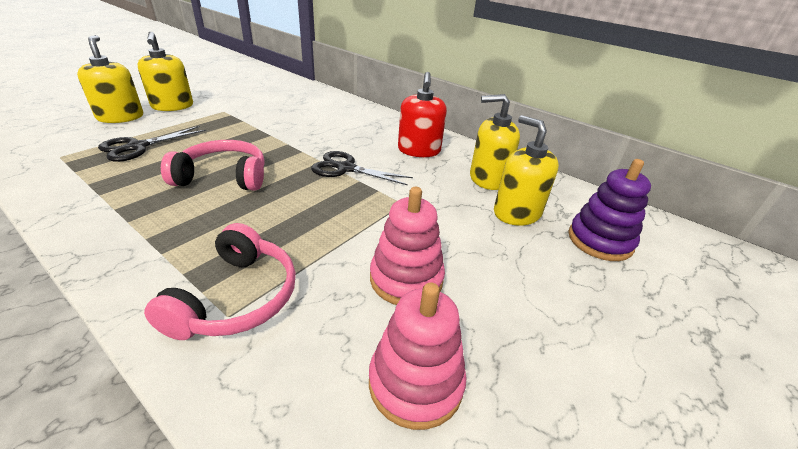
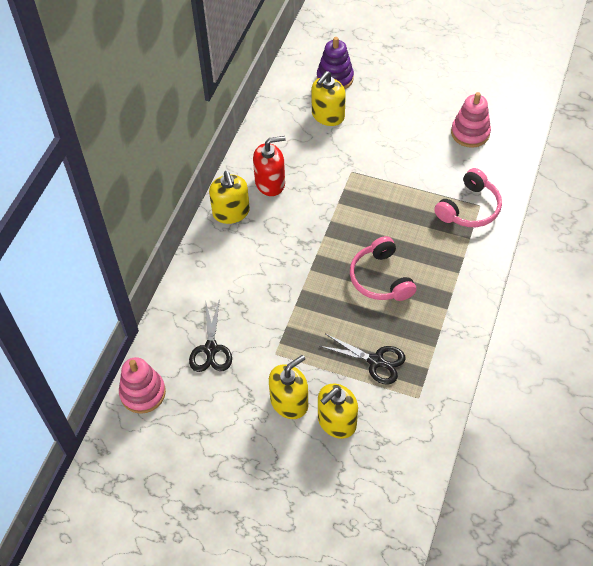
camera: 105 degrees left, 20 degrees up
(236, 298) = (469, 208): pink headphones -> pink headphones turned 135 degrees clockwise
(346, 168) = (326, 216): black scissors -> black scissors (211, 349)
(406, 279) = (417, 151): pink stacking toy -> pink stacking toy (143, 393)
(488, 178) = (291, 135): yellow soap dispenser -> yellow soap dispenser (231, 212)

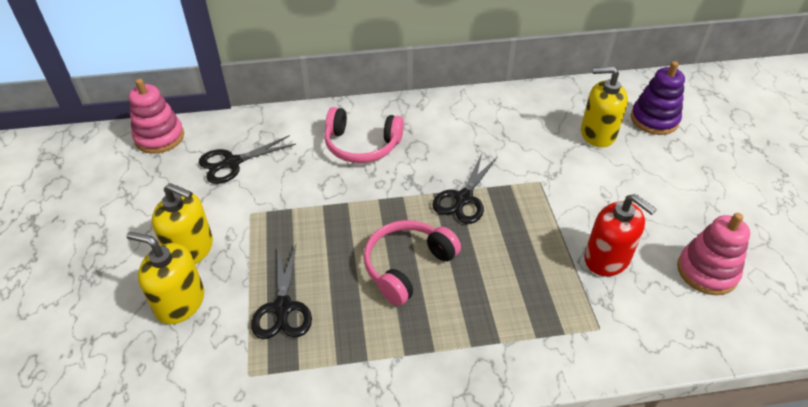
camera: 60 degrees right, 10 degrees down
(231, 212) = (409, 113): yellow soap dispenser -> none
(270, 183) = (468, 126): red soap dispenser -> red soap dispenser (607, 258)
(340, 220) = (463, 198): none -> black scissors
(469, 208) = (584, 318): pink headphones -> pink headphones (362, 145)

